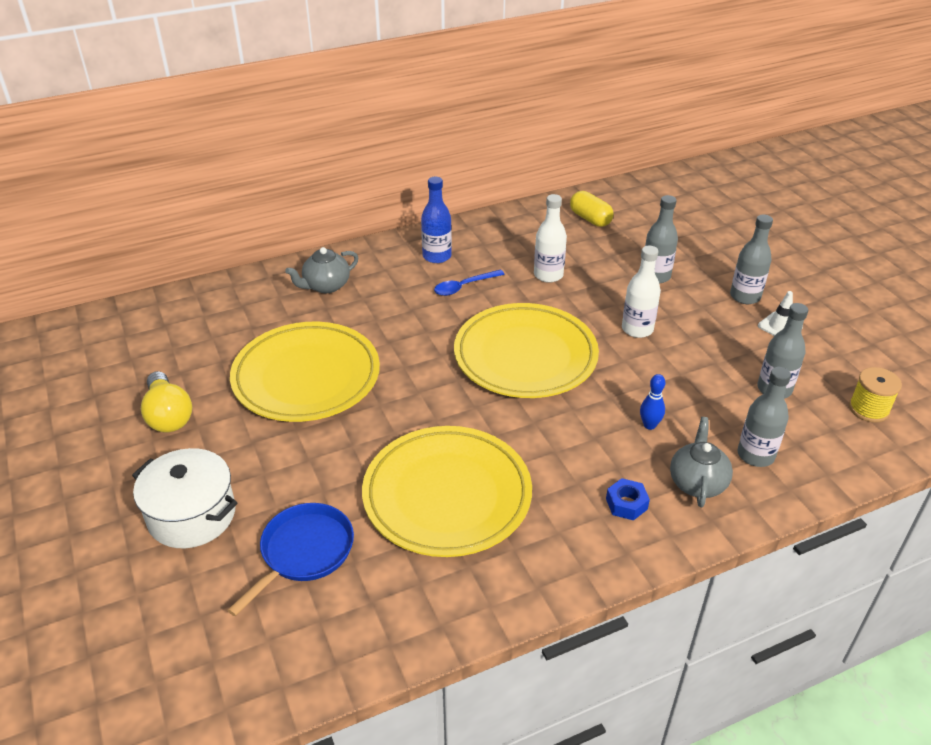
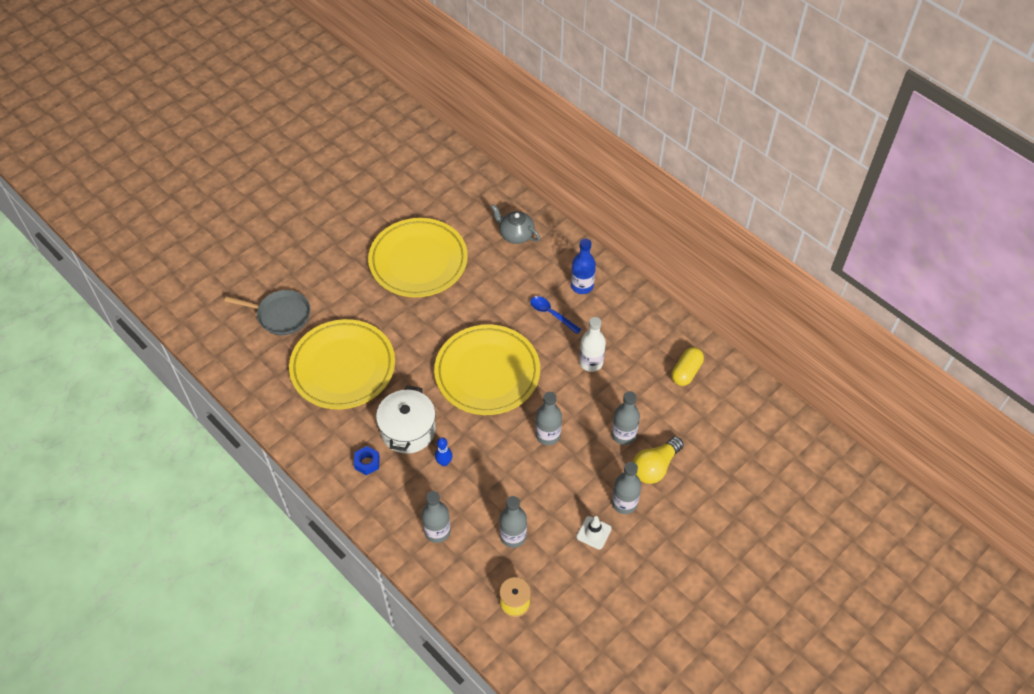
camera: 70 degrees right, 15 degrees up
(168, 415) = (360, 210): yellow light bulb -> yellow light bulb (655, 467)
(192, 515) = (290, 256): white pot -> white pot (408, 430)
(304, 552) = (281, 315): blue pan -> grey pan
(637, 329) = (548, 435): white bottle -> grey bottle
(697, 482) = (399, 499): grey teapot -> none

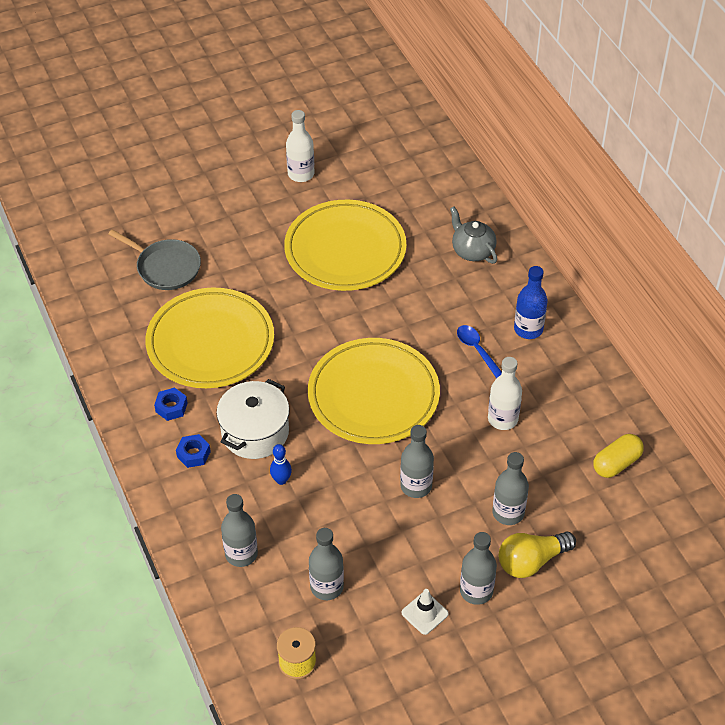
camera: 20 degrees right, 5 degrees down
(333, 430) = (171, 407): none -> blue nut
(358, 207) = (301, 174): none -> white bottle

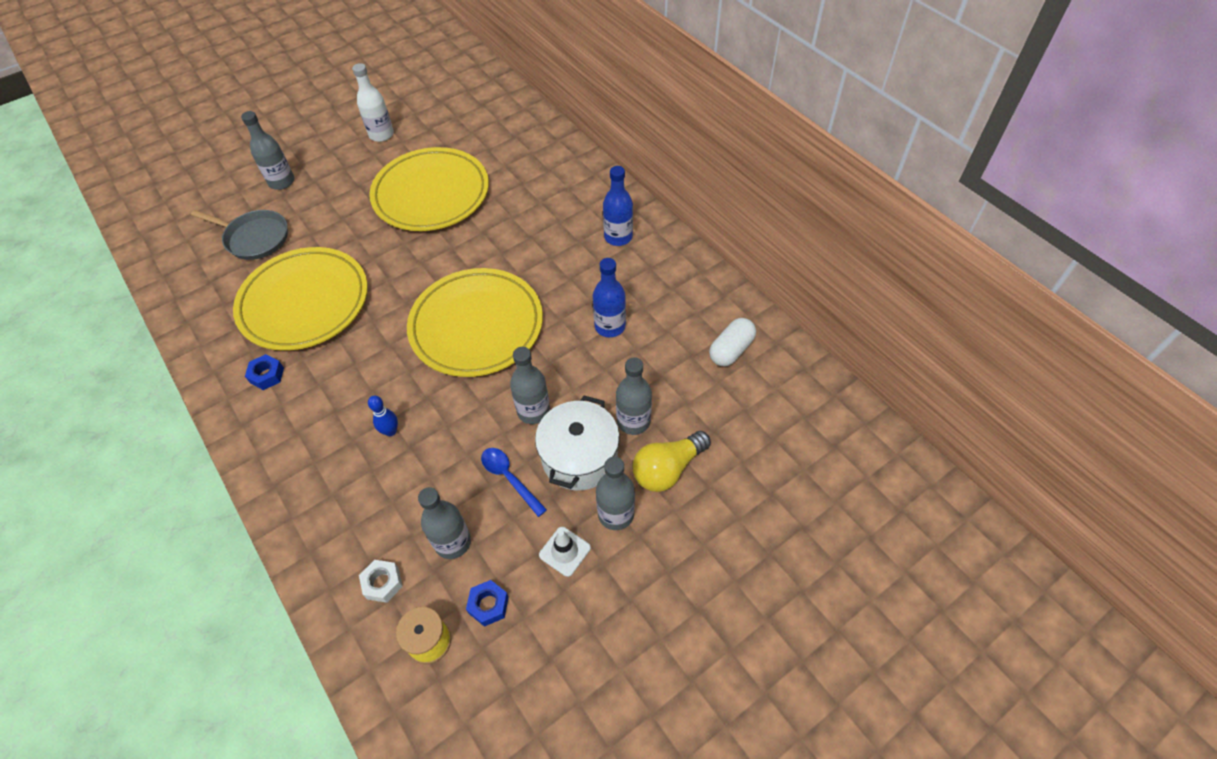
camera: 10 degrees left, 5 degrees up
(193, 454) = (293, 420): blue nut -> blue nut (488, 605)
(241, 554) = (354, 522): grey bottle -> grey bottle (281, 182)
(255, 432) = (358, 385): white pot -> white pot (579, 457)
(262, 609) = (382, 583): none -> white nut
(472, 251) = (552, 175): grey teapot -> none
(478, 351) = (573, 265): blue spoon -> blue spoon (509, 478)
(502, 419) = (610, 326): white bottle -> blue bottle
(616, 463) = (731, 350): yellow capsule -> white capsule

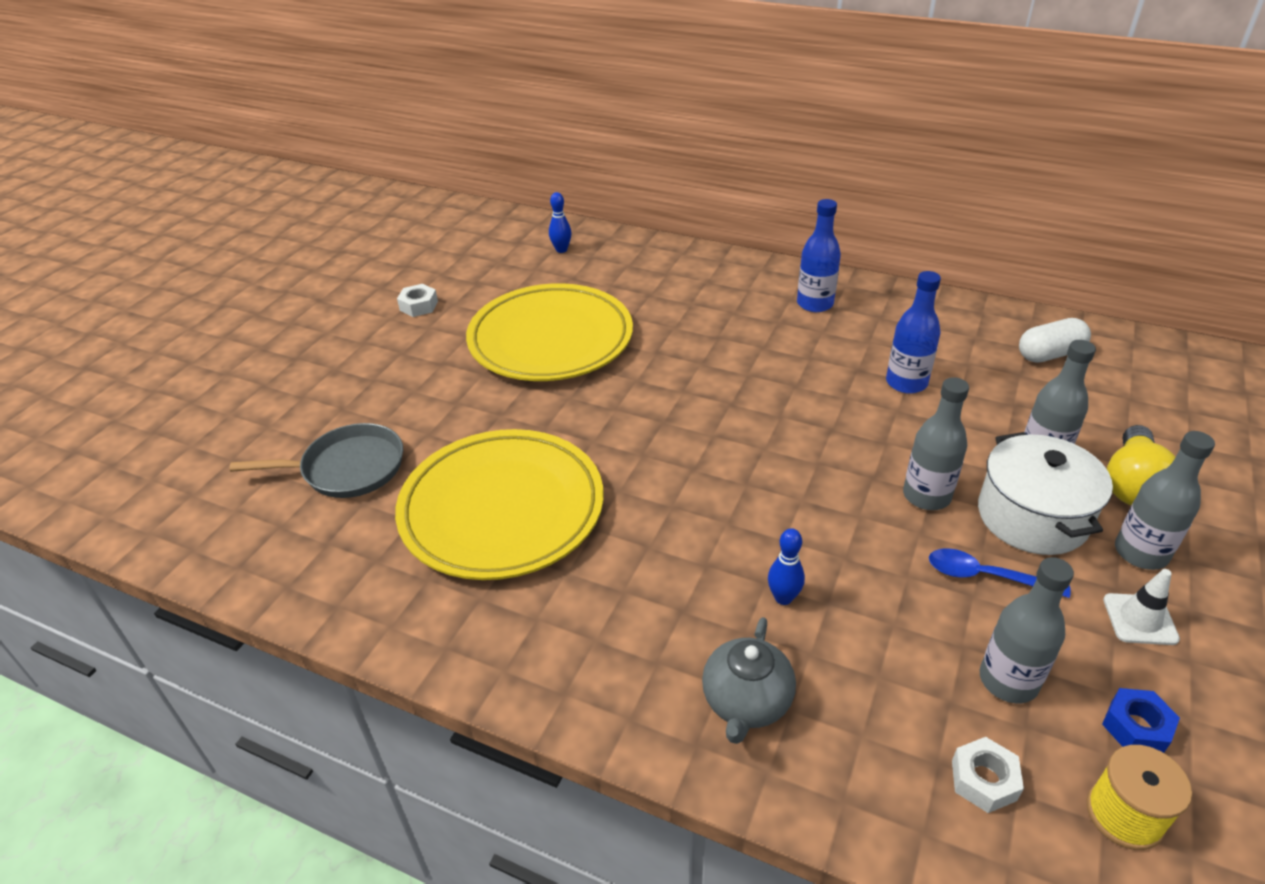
camera: 30 degrees left, 15 degrees down
(267, 375) = (537, 615): blue nut -> none
(281, 182) = (325, 395): grey bottle -> none
(316, 478) = (746, 702): none -> grey teapot
(381, 135) = (419, 306): white bottle -> white nut
(476, 326) = (759, 442): yellow plate -> none
(502, 122) = (561, 250): none -> blue bowling pin
(731, 350) = (1049, 354): white capsule -> white capsule turned 60 degrees clockwise

